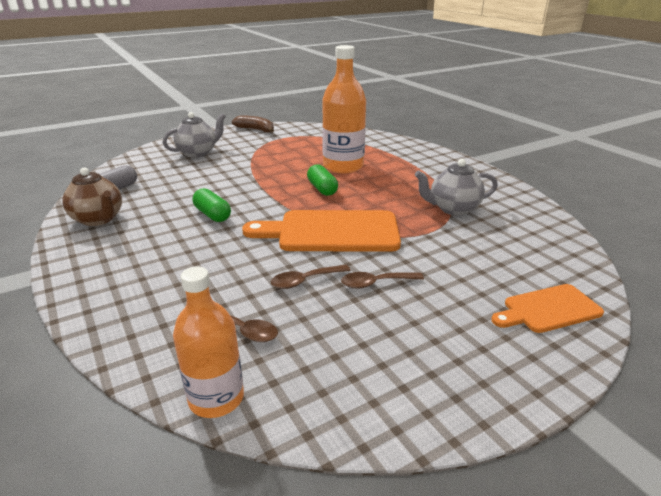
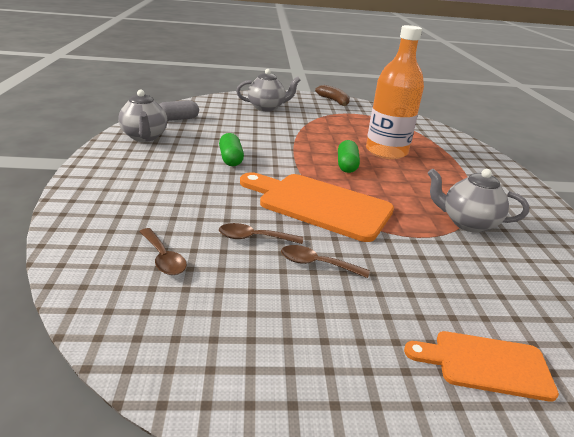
camera: 25 degrees right, 0 degrees up
(99, 219) = (145, 137): brown teapot -> grey teapot
(216, 398) = (91, 303): orange bottle -> none

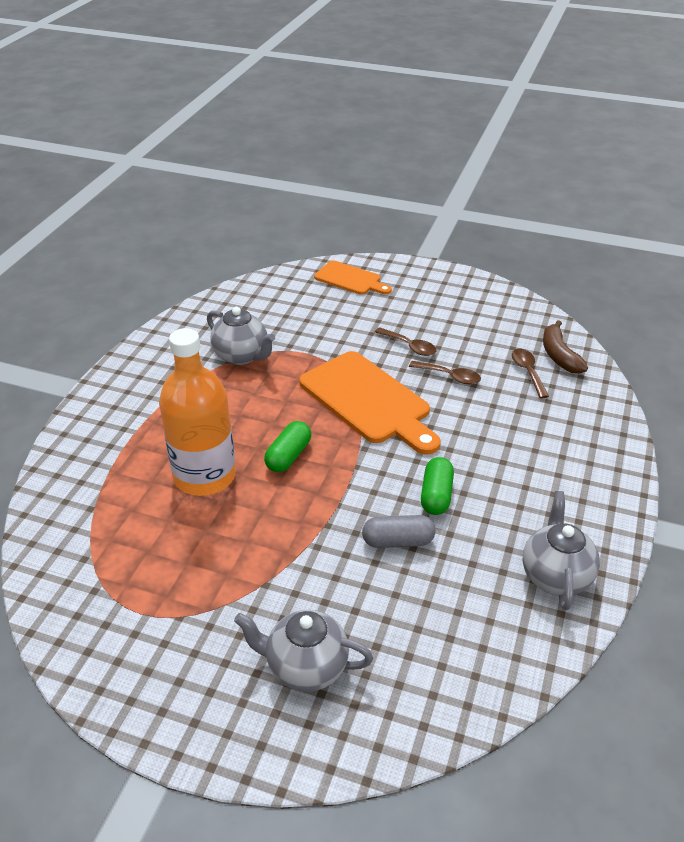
camera: 155 degrees left, 10 degrees up
(178, 119) = (498, 637): grey capsule -> grey capsule (398, 541)
(334, 101) = (127, 685): brown banana -> brown banana (559, 355)

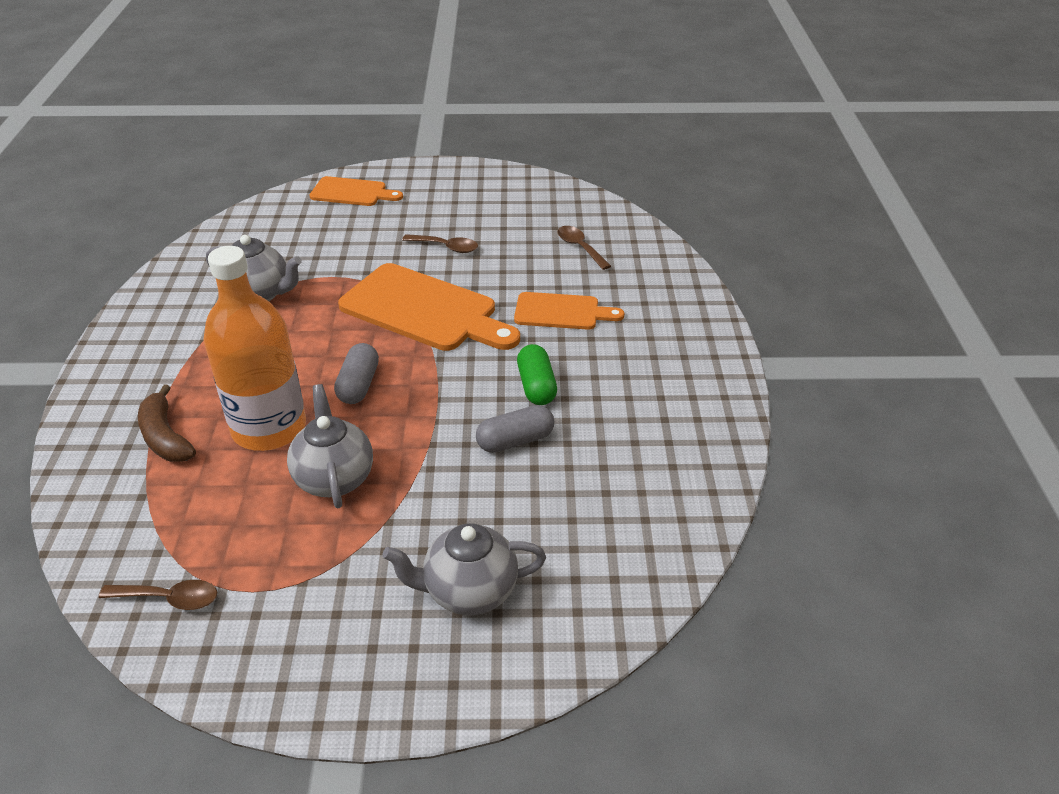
camera: 20 degrees left, 0 degrees up
(288, 456) = (358, 385): green capsule -> grey capsule
(449, 376) = (501, 268): brown spoon -> brown spoon (169, 599)
(486, 430) = (561, 312): none -> orange cutting board
(555, 575) = (687, 432): grey teapot -> grey teapot (334, 478)
(559, 355) = (604, 226): brown banana -> brown banana (165, 437)

